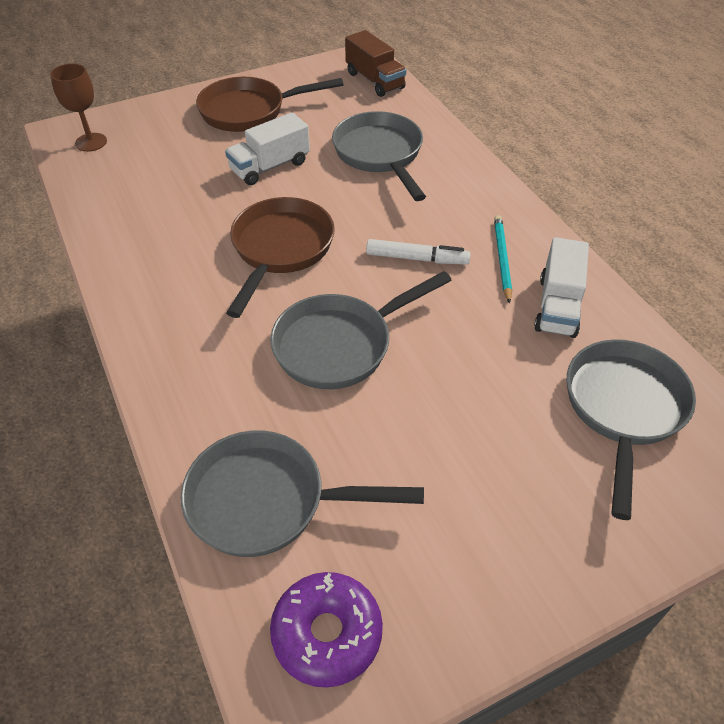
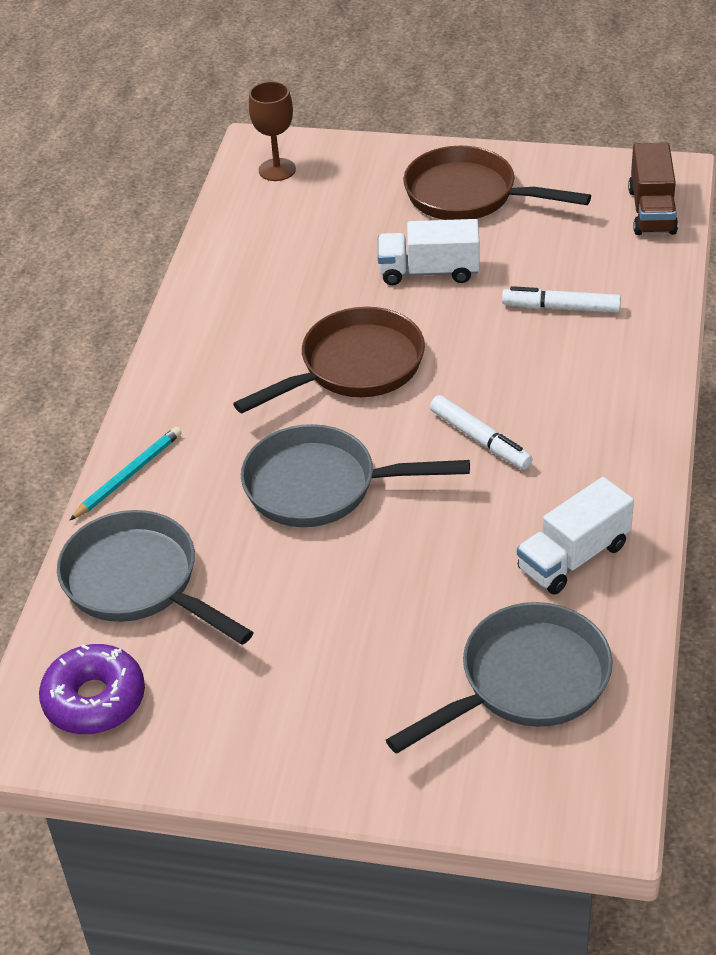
camera: 40 degrees right, 5 degrees down
(380, 155) = (561, 307): grey pan -> white marker
(502, 259) = (569, 482): turquoise pencil -> turquoise pencil (128, 475)

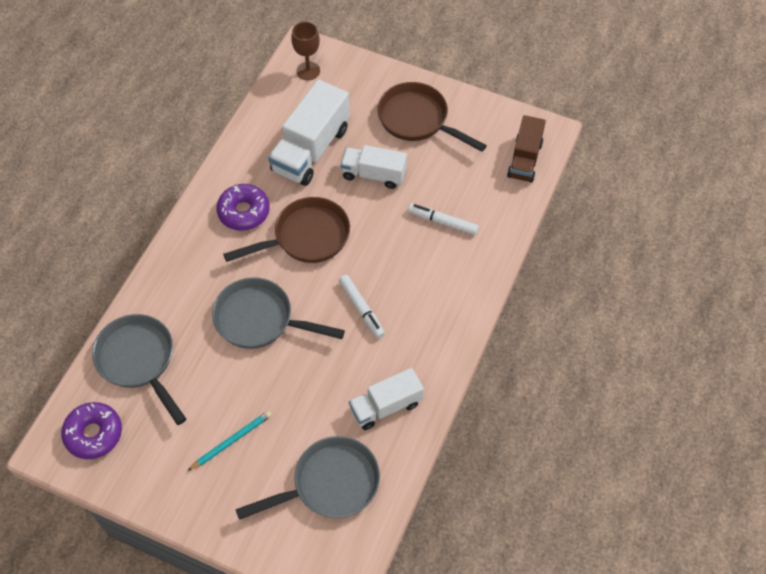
camera: 10 degrees right, 15 degrees up
(128, 475) = (154, 284): turquoise pencil -> turquoise pencil (231, 441)
(241, 355) = (244, 212): none -> purple donut
(319, 260) = (311, 150): none -> white truck

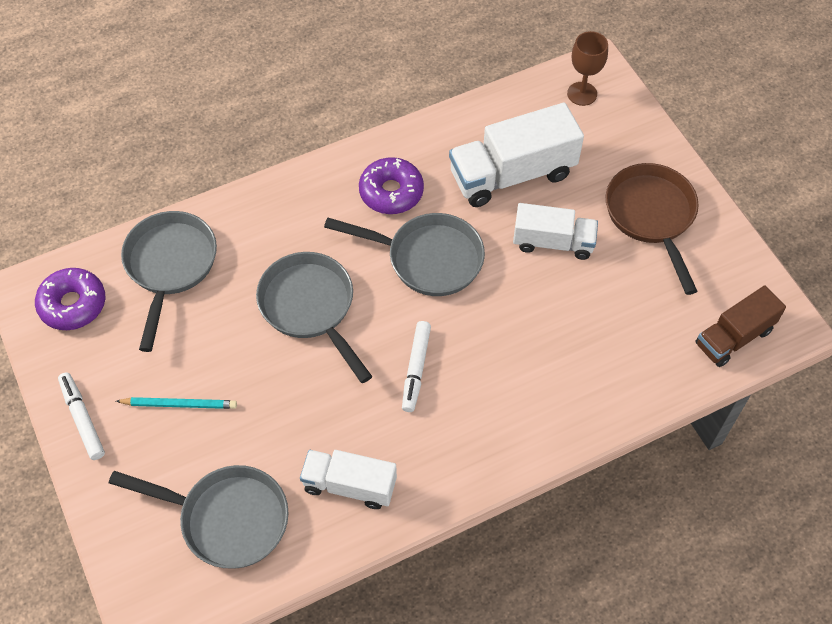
camera: 40 degrees right, 0 degrees up
(306, 237) = (427, 258): brown pan -> grey pan
(373, 175) = (553, 242): white truck -> white truck turned 135 degrees clockwise
(443, 222) = (581, 341): white marker -> white marker (82, 419)

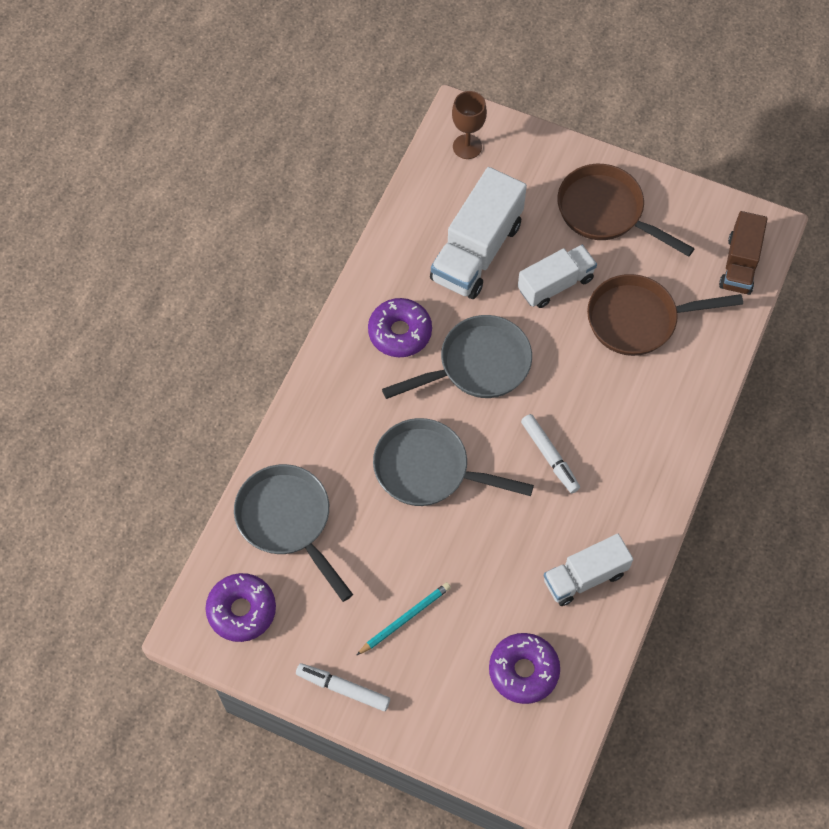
camera: 40 degrees left, 5 degrees up
(227, 518) = (523, 671): grey pan -> purple donut
(598, 318) = (639, 319): none -> brown pan

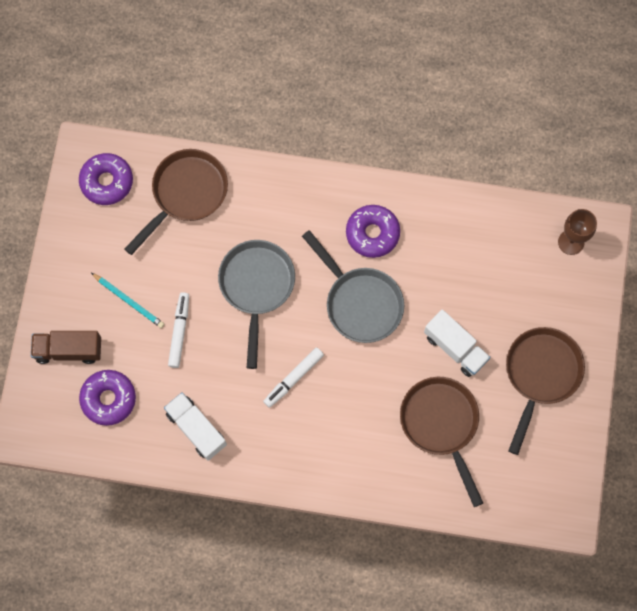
camera: 75 degrees right, 10 degrees up
(288, 521) = (186, 194): grey pan -> brown pan
(343, 688) = (64, 271): white marker -> white marker (179, 331)
(477, 251) = (468, 275): white truck -> none
(739, 264) = (522, 501): brown truck -> brown truck (69, 350)

